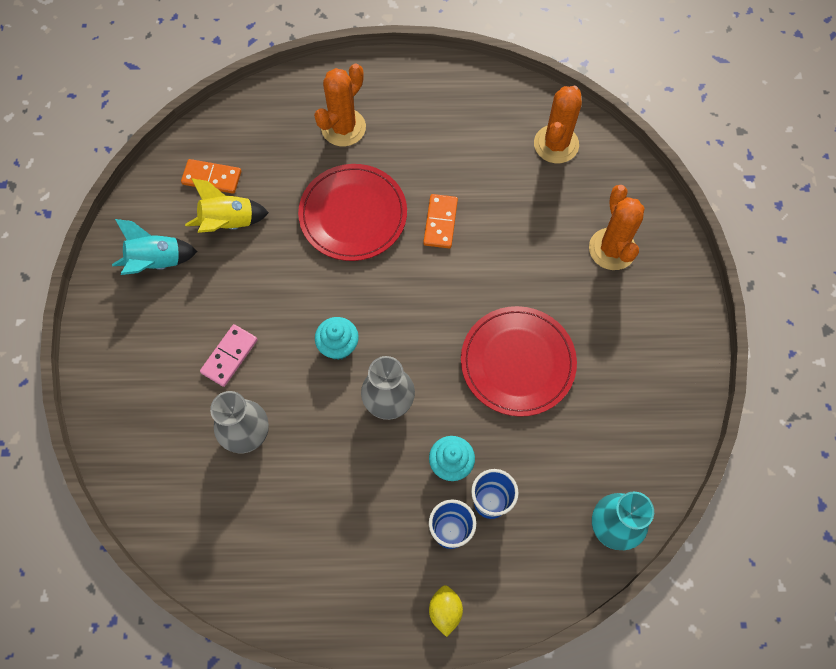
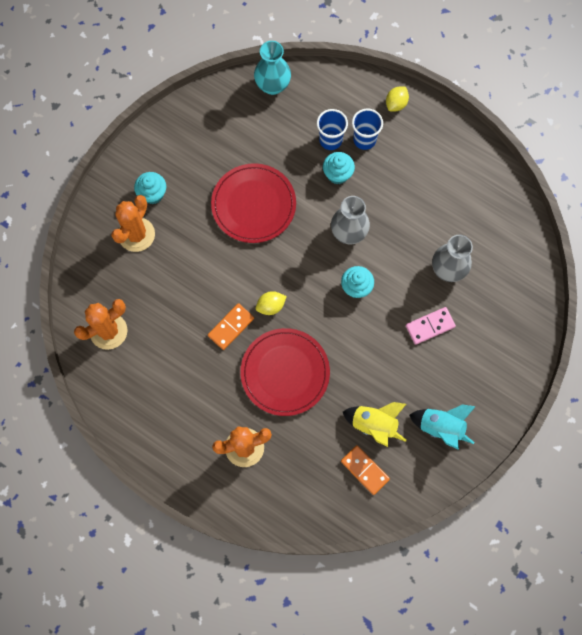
camera: 145 degrees left, 5 degrees up
(415, 268) = (271, 306): none -> yellow lemon
(634, 301) = (152, 194): none -> turquoise cupcake

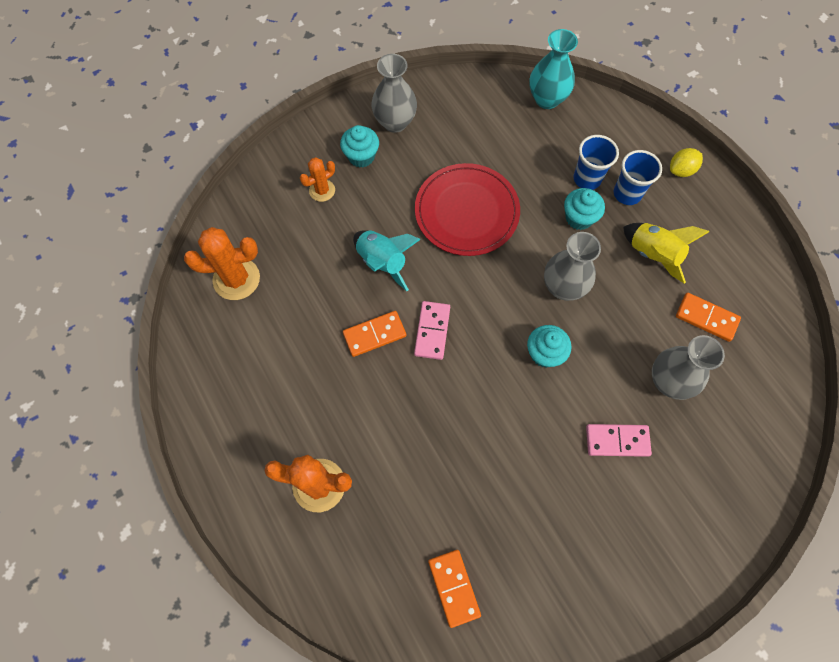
camera: 25 degrees right, 5 degrees down
(136, 234) = (322, 190): orange cactus -> orange cactus, size x0.59
(164, 154) = (395, 122): none -> grey vase
(271, 306) = (432, 331): yellow lemon -> pink domino
(285, 373) = (412, 416): red plate -> none
(374, 425) = (492, 533): yellow rocket -> yellow rocket (653, 255)
(441, 427) = (578, 579): turquoise rocket -> turquoise rocket (382, 262)
(456, 212) = (706, 318): none -> orange domino

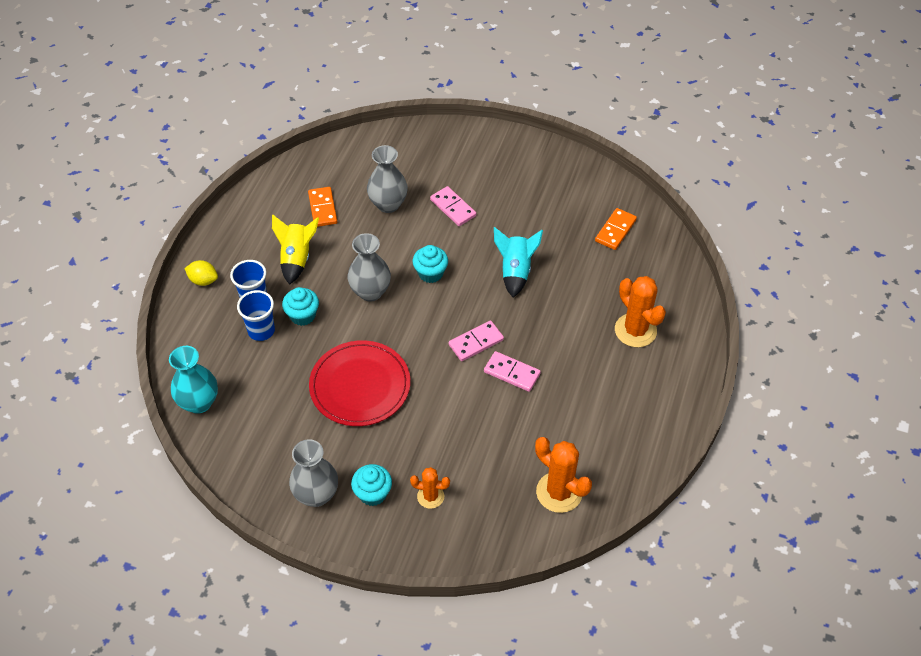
camera: 130 degrees left, 15 degrees down
(374, 335) = (512, 373): orange domino -> pink domino
(382, 262) = (453, 408): turquoise rocket -> turquoise rocket (515, 271)

